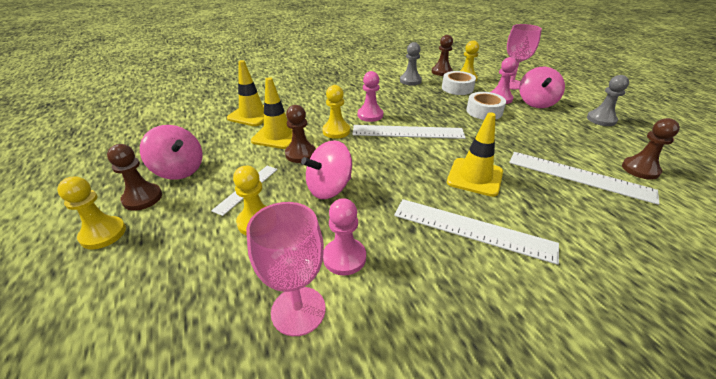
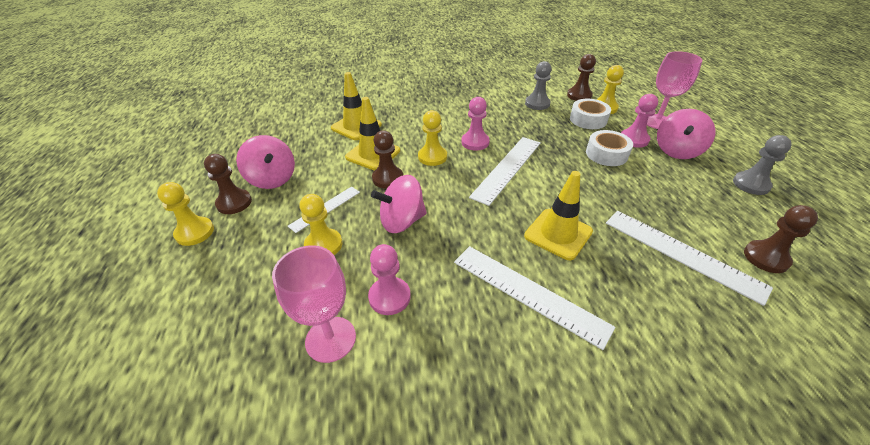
camera: 15 degrees right, 5 degrees up
(408, 132) = (507, 168): white ruler -> white ruler turned 75 degrees counterclockwise

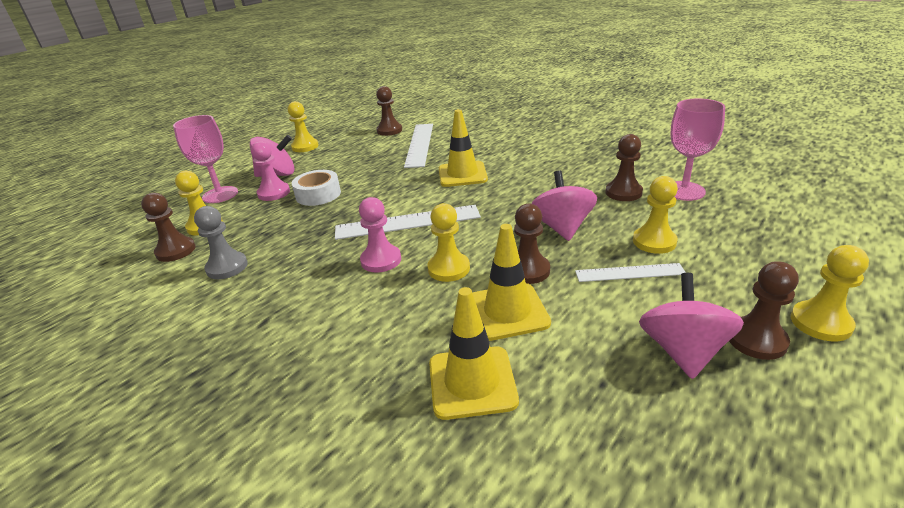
camera: 130 degrees left, 10 degrees down
(389, 297) = (623, 192): pink pawn -> brown pawn
(402, 221) = (562, 227): pink spinning top -> pink spinning top turned 120 degrees counterclockwise
(528, 293) = (531, 163): white ruler -> none
(588, 119) = (247, 224): white tape -> none
(751, 184) = (305, 147): grey pawn -> yellow pawn

